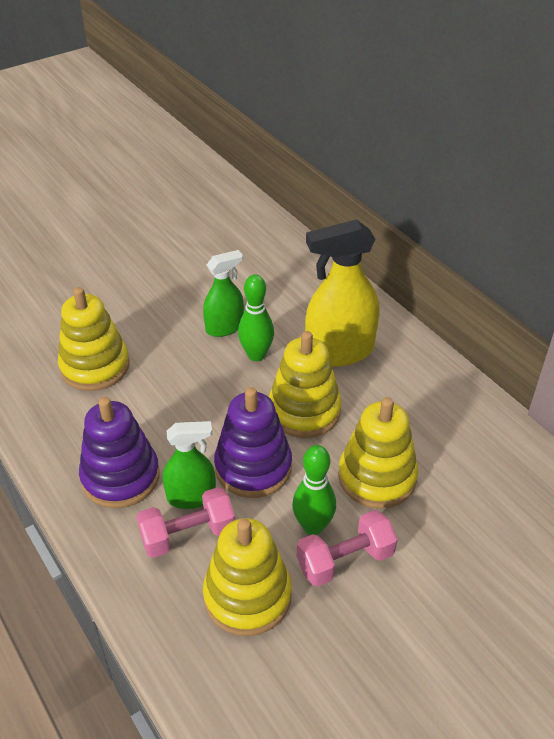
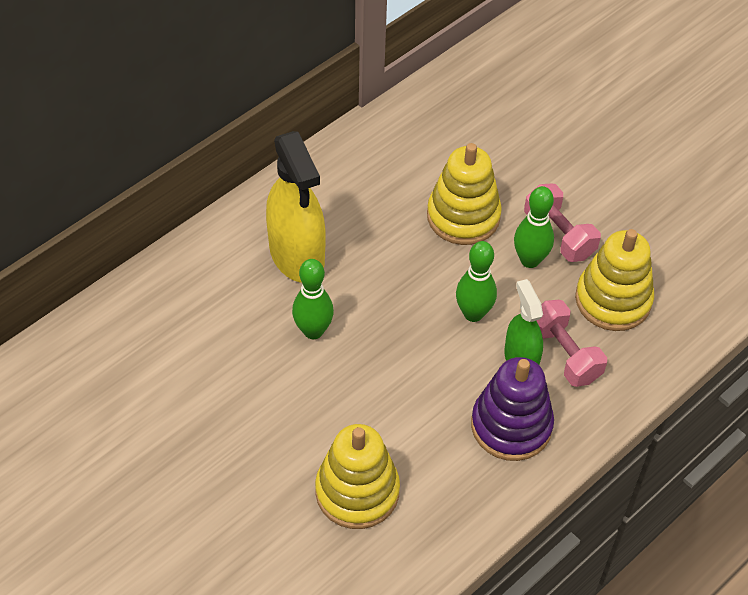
camera: 100 degrees left, 10 degrees up
(224, 327) = (270, 369): green spray bottle -> none
(253, 467) = (473, 313): purple stacking toy -> green bowling pin
(304, 411) = (390, 279): yellow stacking toy -> none

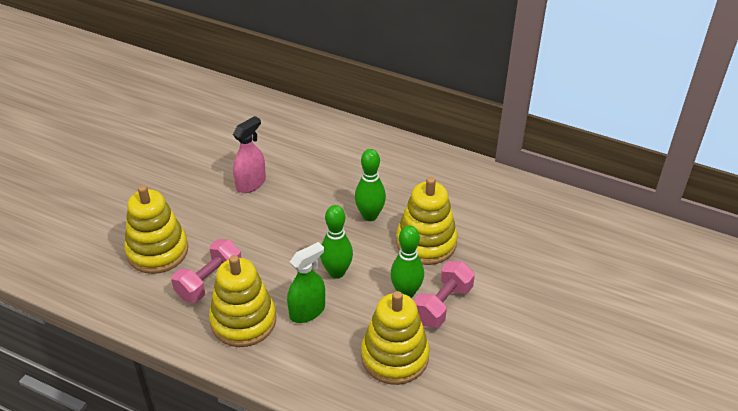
camera: 70 degrees right, 10 degrees down
(280, 358) = (251, 183): none -> pink spray bottle
(297, 255) = (340, 167): yellow spray bottle -> none
(313, 331) = (280, 193): green bowling pin -> green bowling pin (370, 216)
(511, 425) = (243, 321): purple stacking toy -> yellow stacking toy
(564, 354) = (324, 337): pink dumbbell -> pink dumbbell (209, 281)

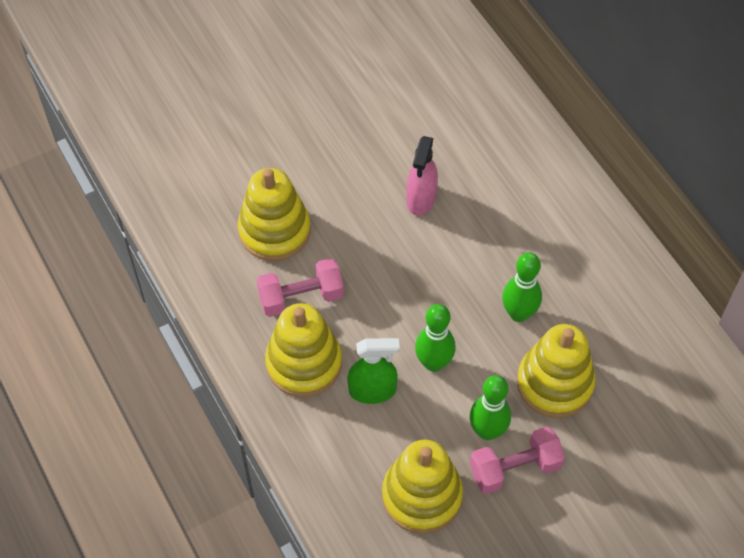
camera: 35 degrees right, 15 degrees up
(251, 183) = (421, 199): pink spray bottle -> pink spray bottle turned 120 degrees clockwise

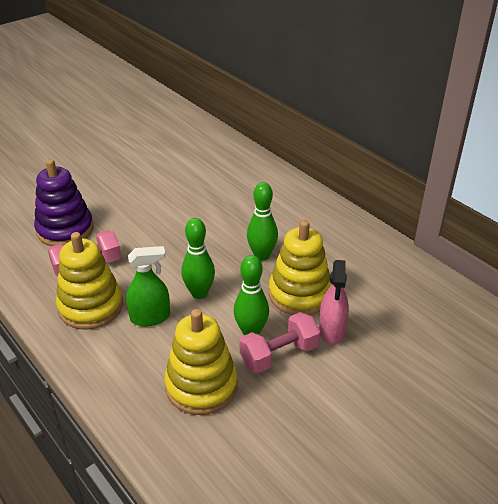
camera: 10 degrees left, 20 degrees down
(274, 231) = (65, 230): yellow stacking toy -> purple stacking toy
(421, 199) = (177, 201): pink spray bottle -> pink spray bottle (332, 331)

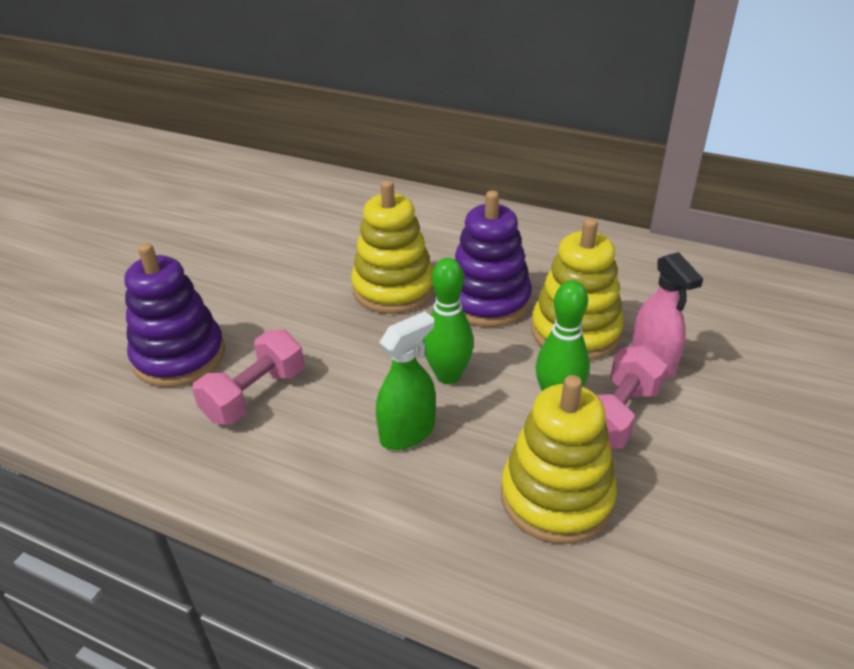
camera: 25 degrees left, 0 degrees up
(91, 306) = (307, 450): yellow stacking toy -> yellow stacking toy (393, 289)
(262, 255) = (488, 301): green bowling pin -> purple stacking toy

